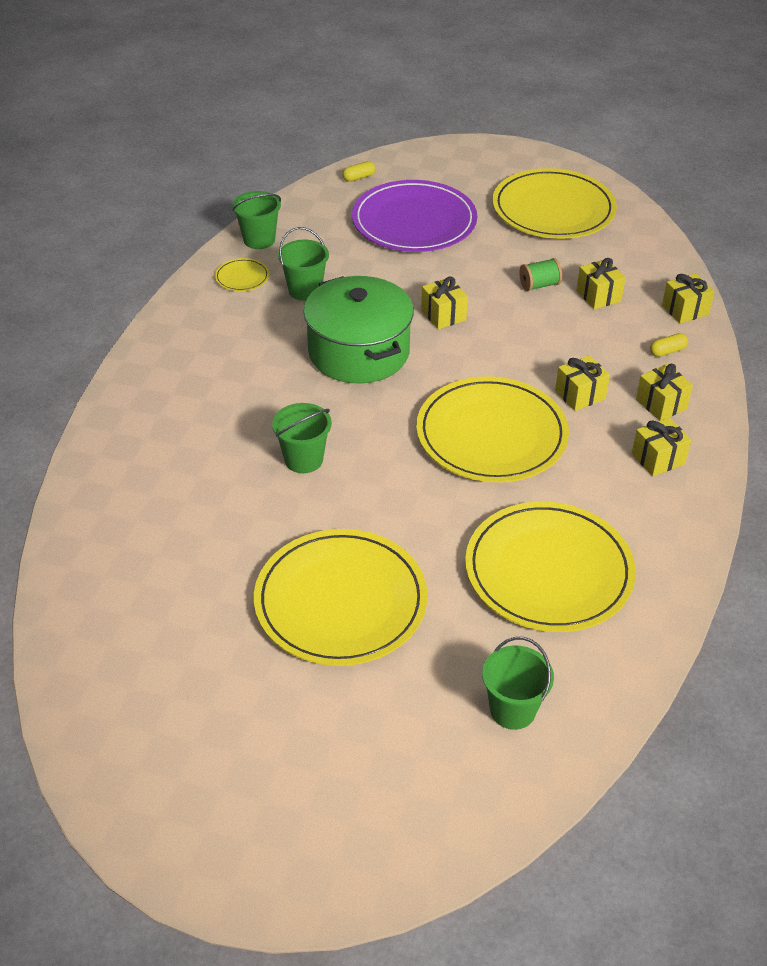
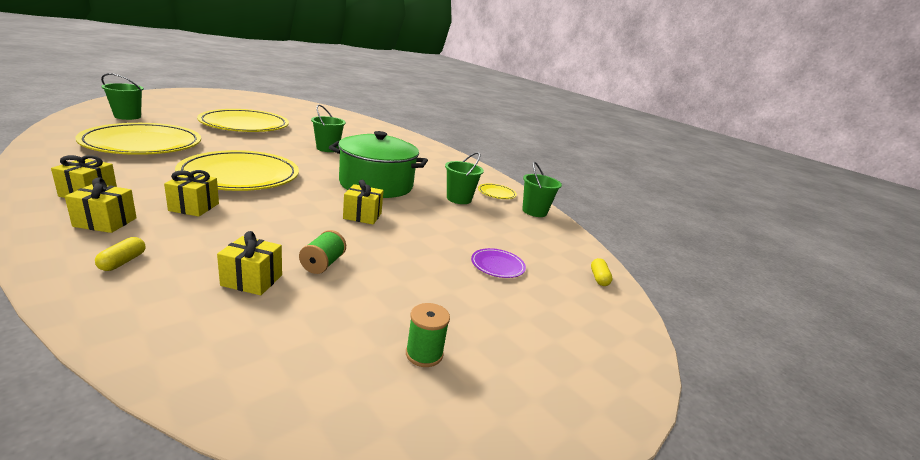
camera: 120 degrees right, 20 degrees down
(414, 221) = (497, 265): purple plate -> purple plate, size x0.41
(553, 209) = (424, 354): yellow plate -> green spool
(685, 310) = (121, 312): yellow gift -> none

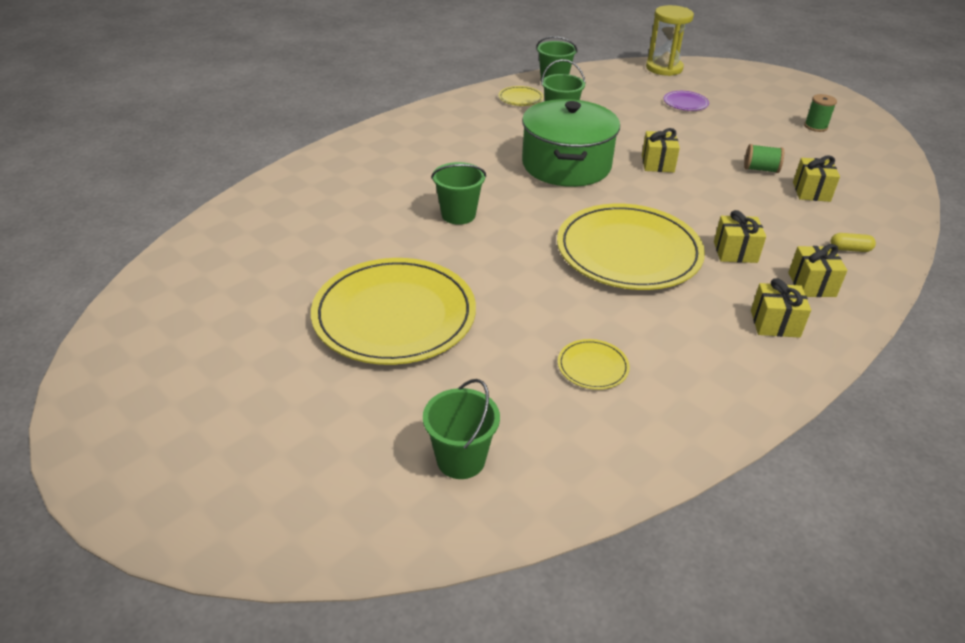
camera: 90 degrees left, 15 degrees up
(143, 144) = (592, 367): yellow plate -> yellow plate, size x0.41
(598, 278) = (664, 68): yellow capsule -> yellow hourglass

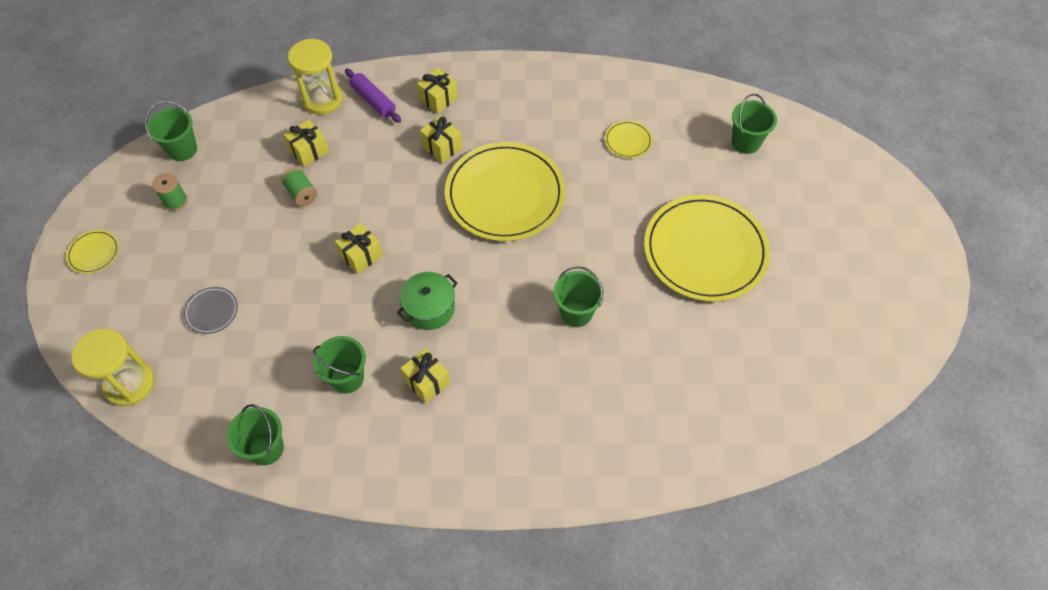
camera: 135 degrees left, 20 degrees up
(520, 98) = (336, 443): yellow plate -> yellow plate (94, 253)
(566, 165) = (429, 308): green pot -> green pot, size x0.55
(685, 103) = (211, 311): purple plate -> grey plate
(775, 323) = (498, 95): yellow gift -> yellow gift (427, 382)
(850, 249) = (373, 101): yellow capsule -> purple rolling pin
(877, 147) = (182, 149): none -> green bucket
(882, 226) = (322, 99): none -> yellow hourglass

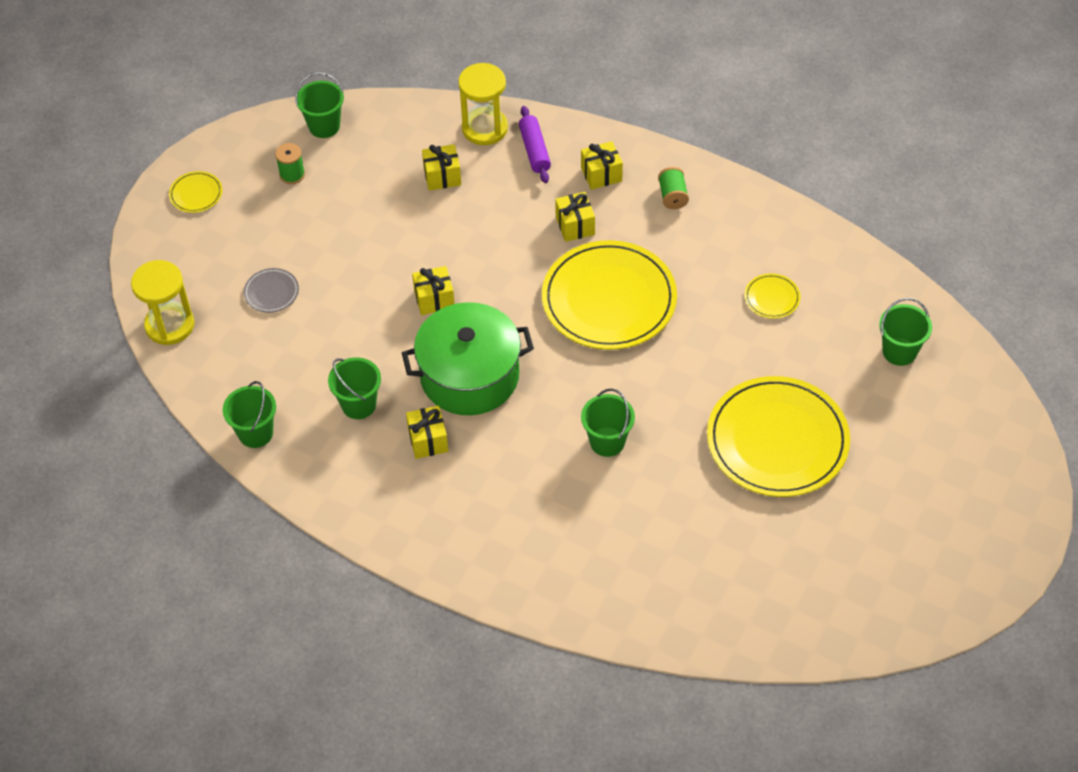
camera: 30 degrees right, 5 degrees down
(301, 194) = (412, 216): green spool -> green spool (672, 196)
(429, 308) = (469, 376): green pot -> green pot, size x1.82

